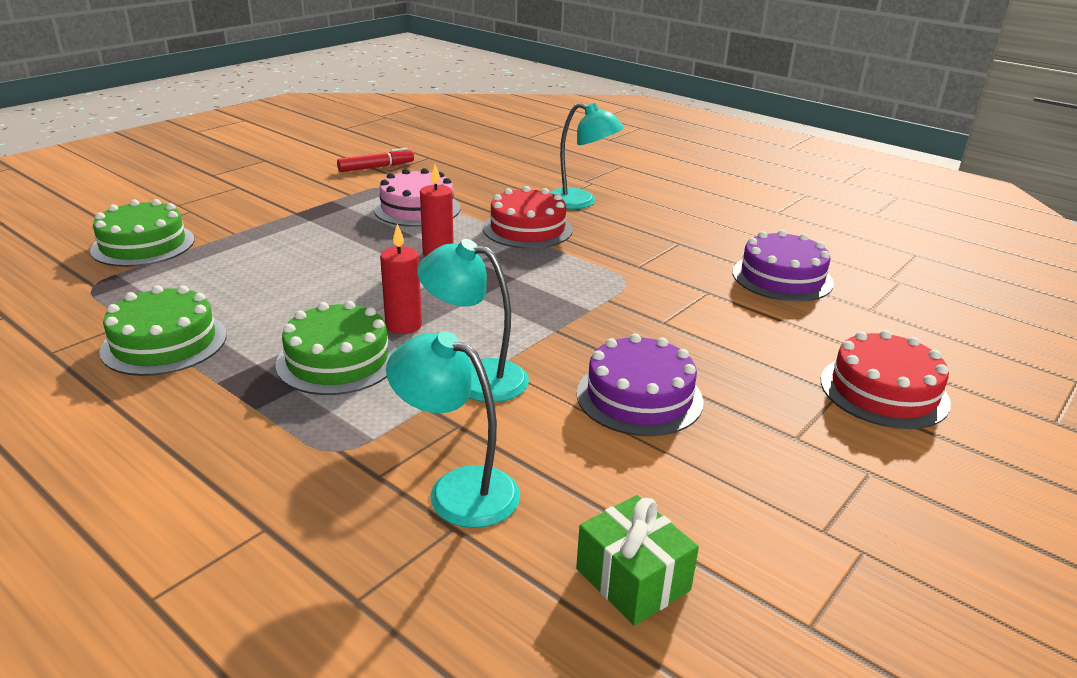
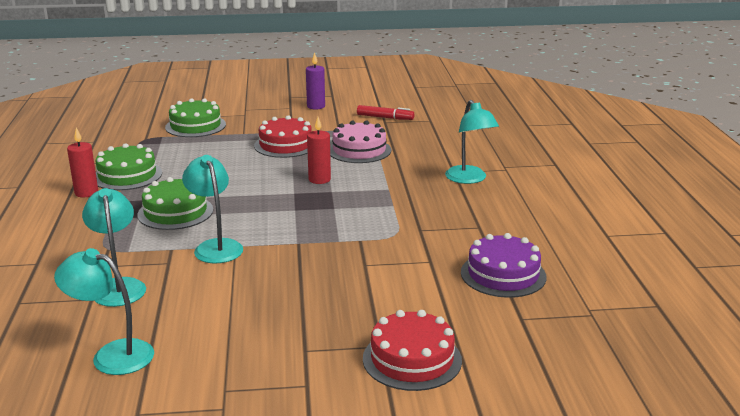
camera: 45 degrees right, 5 degrees down
(269, 177) = (316, 106): none -> purple candle
(403, 325) = (232, 209): red candle -> red candle (86, 193)
(527, 229) = (399, 184): red cake -> red cake (285, 145)
(633, 579) = (112, 355): green gift -> turquoise lamp
(639, 397) = (270, 292): purple cake -> none

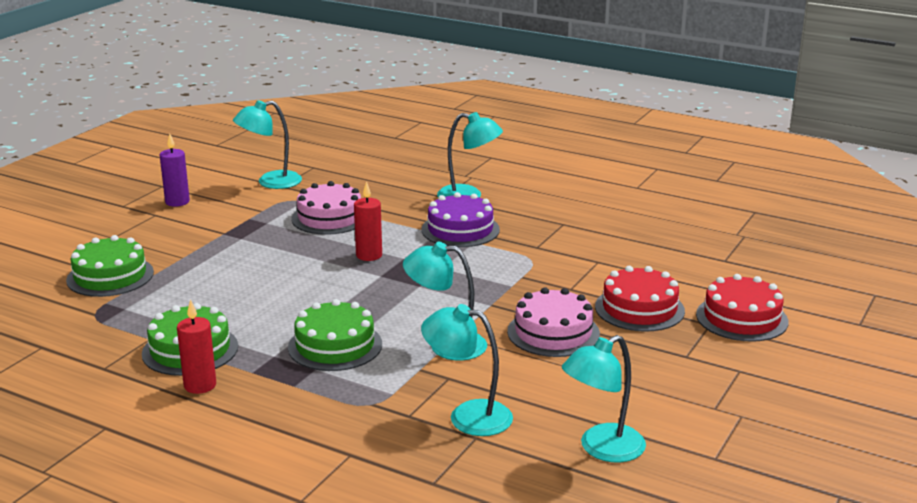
camera: 55 degrees left, 0 degrees up
(280, 280) = (553, 332): none -> pink cake
(285, 145) = (255, 246): red cake -> red cake (639, 309)
(385, 118) = (270, 182): red marker -> turquoise lamp
(503, 274) = (653, 243): purple cake -> purple cake (460, 230)

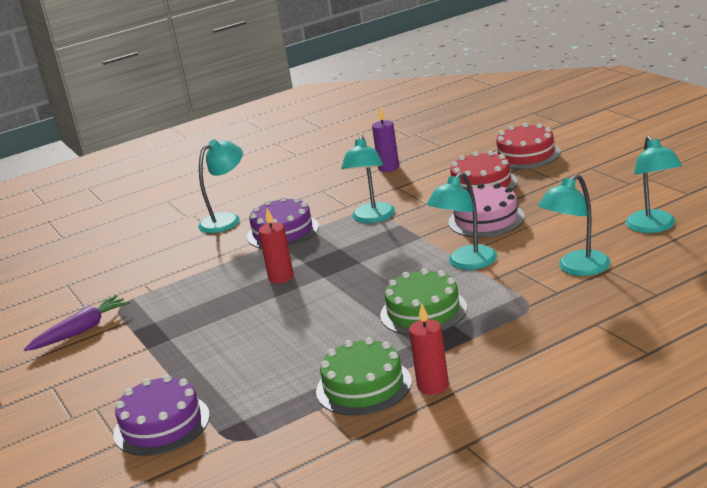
camera: 55 degrees left, 0 degrees up
(110, 276) = (161, 425): green cake -> purple cake
(177, 202) = (39, 370): purple candle -> purple candle (388, 167)
(241, 198) = (81, 330): none -> purple carrot
(270, 182) = (68, 311): turquoise lamp -> turquoise lamp (372, 218)
(330, 218) = (185, 288): pink cake -> none

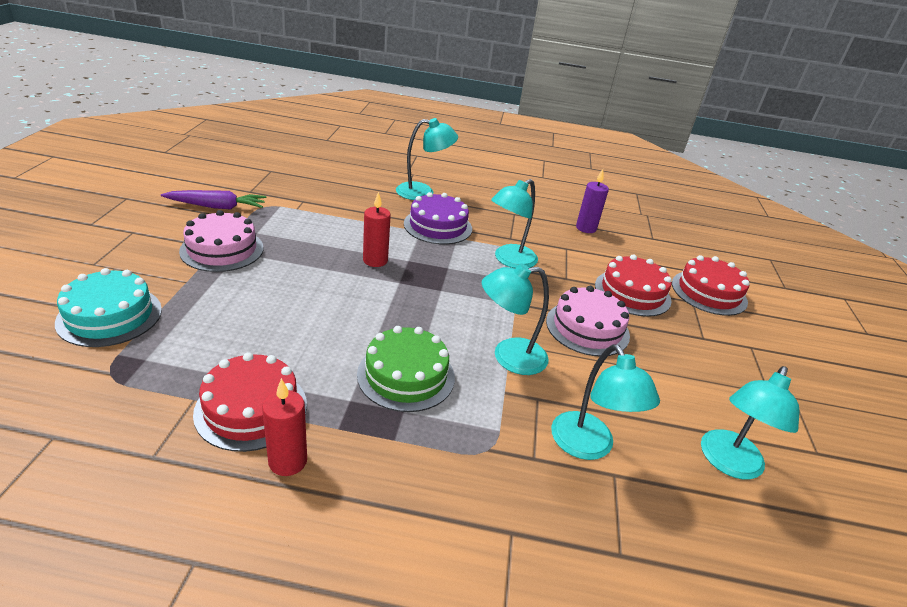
camera: 30 degrees right, 10 degrees up
(152, 346) = (222, 249): none -> pink cake
(161, 425) = (110, 316): purple cake -> turquoise cake
(363, 386) = (251, 408): green cake -> red cake
(577, 268) = (588, 446): turquoise lamp -> turquoise lamp turned 105 degrees counterclockwise

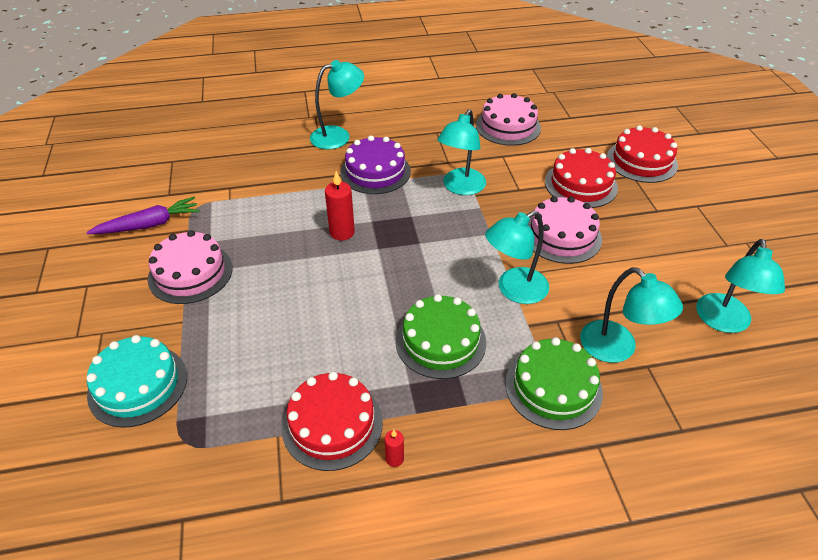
camera: 15 degrees left, 10 degrees up
(288, 461) = (394, 459): red candle -> red candle, size x0.54
(496, 457) = (553, 387): none -> green cake
(586, 228) = (508, 126): purple candle -> pink cake

